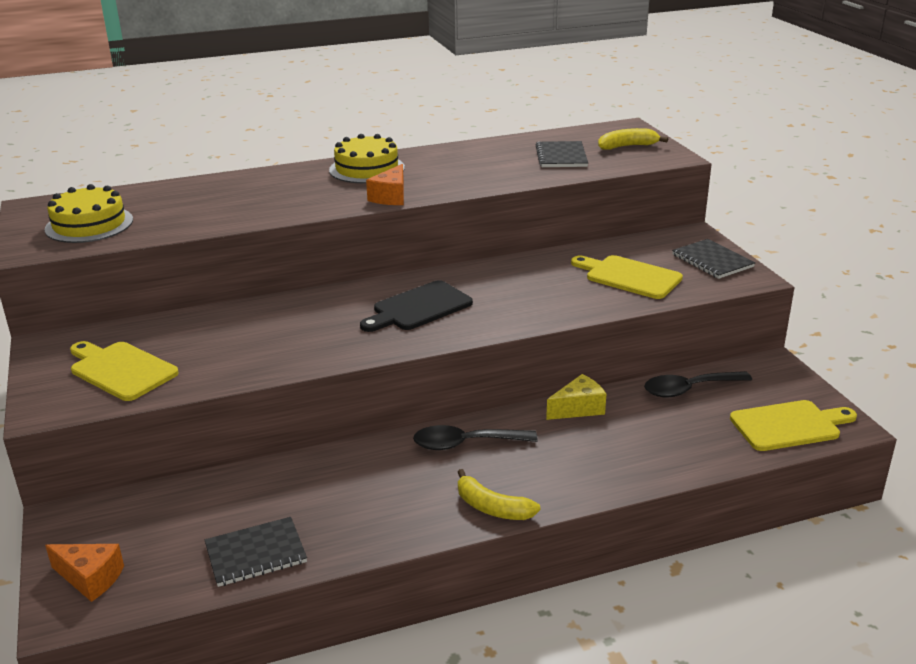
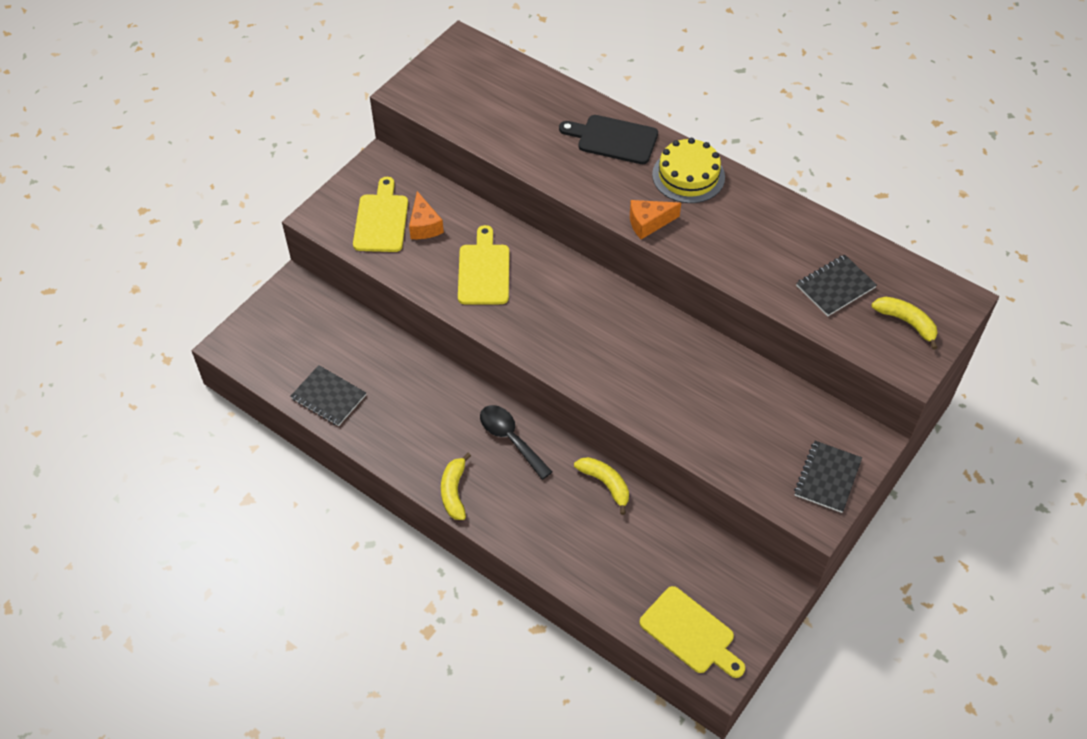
camera: 55 degrees right, 25 degrees up
(89, 224) = (461, 92): yellow cake -> none
(90, 578) = (259, 336): orange cheese -> orange cheese (424, 225)
(419, 308) = (581, 324): black cutting board -> black cutting board (613, 139)
(578, 408) = (605, 484): yellow cheese -> yellow banana
(629, 277) = (745, 431): yellow cutting board -> yellow cutting board (484, 271)
(689, 389) = (690, 544): black spoon -> none

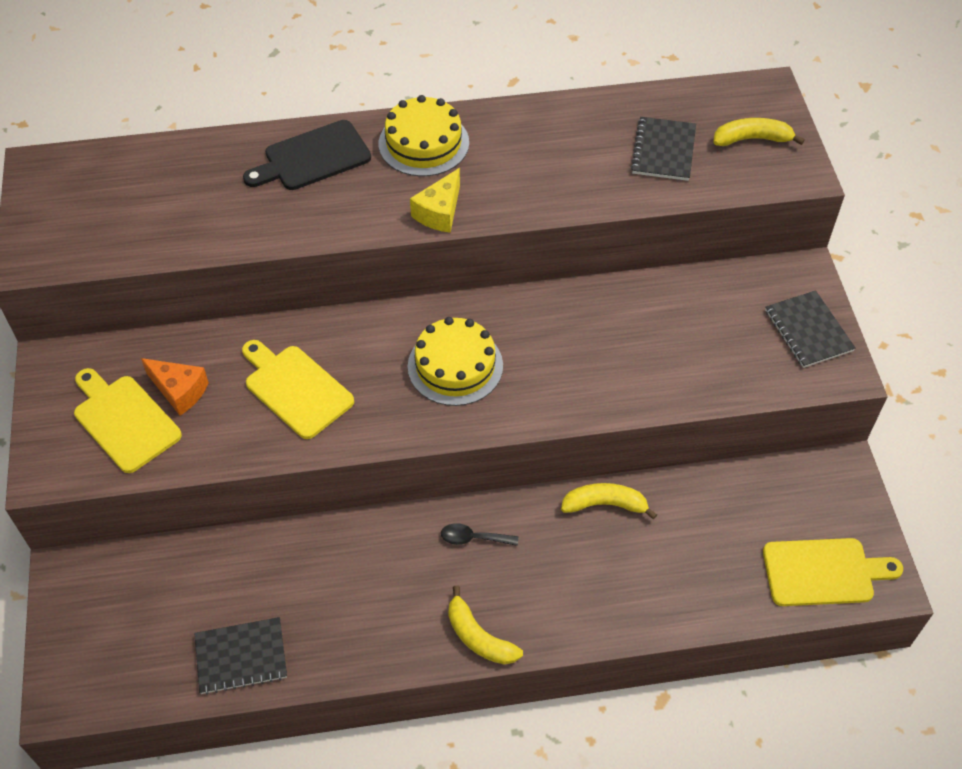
camera: 45 degrees left, 0 degrees up
(511, 439) = (473, 538): black spoon -> black spoon, size x0.60
(584, 326) = (455, 366): none -> yellow cake
(648, 223) = (439, 212): orange cheese -> yellow cheese

